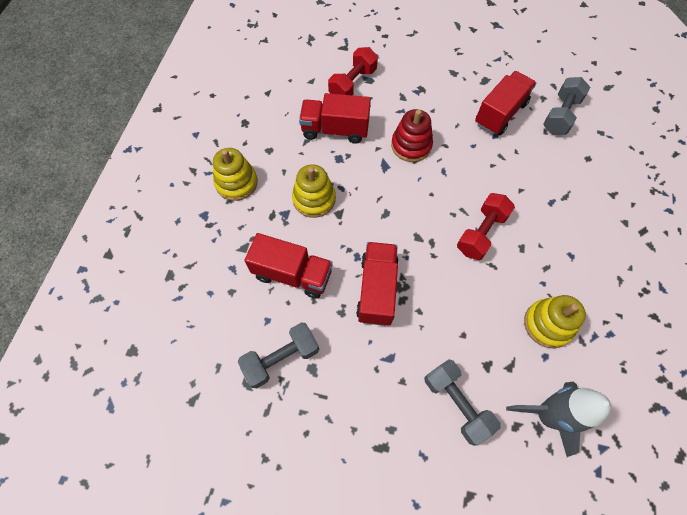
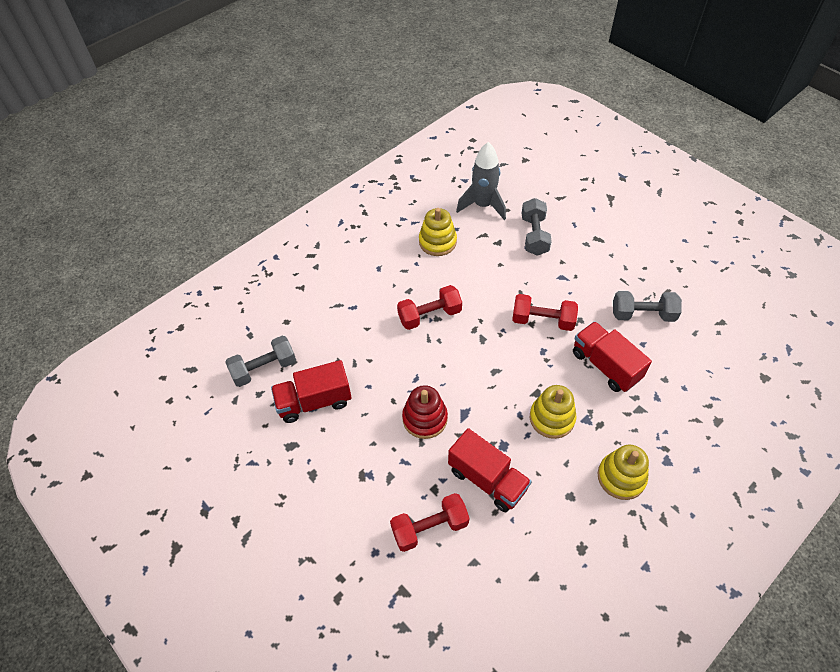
camera: 145 degrees left, 10 degrees down
(377, 290) = (542, 320): red truck -> red dumbbell

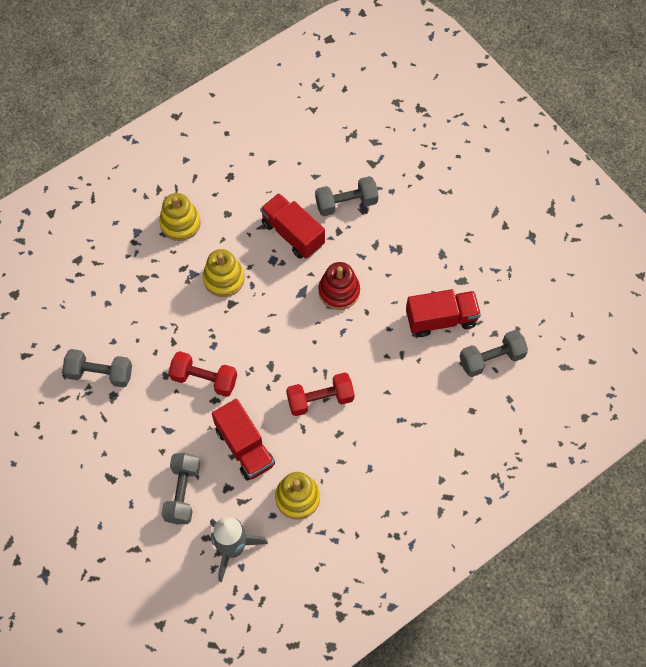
camera: 175 degrees left, 10 degrees up
(429, 527) = (346, 203): red dumbbell -> grey dumbbell
(605, 365) = (158, 323): red truck -> red truck (244, 447)

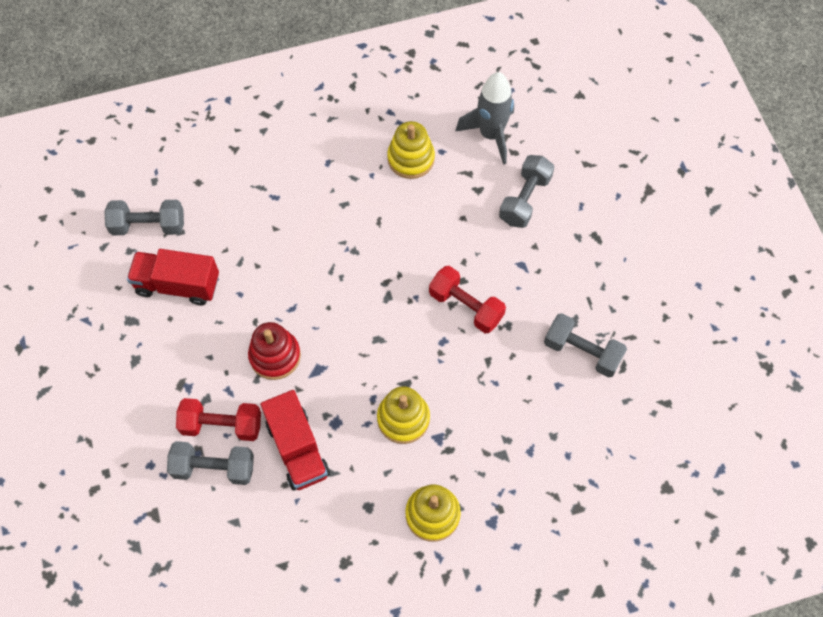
camera: 160 degrees left, 0 degrees up
(244, 447) = (446, 222): red truck -> none
(320, 399) = (348, 244): red dumbbell -> red dumbbell (222, 425)

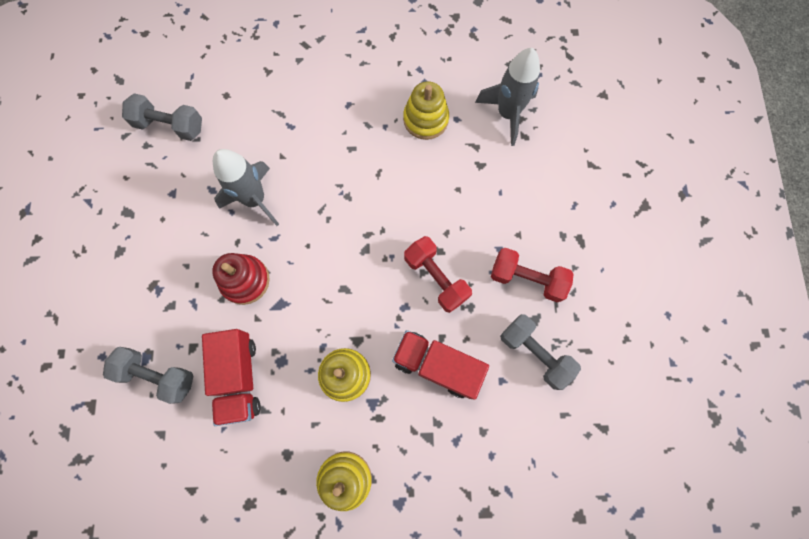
camera: 15 degrees right, 10 degrees up
(178, 285) = (178, 189): red truck -> red truck (437, 365)
(222, 425) = (177, 335): red dumbbell -> red dumbbell (527, 279)
(260, 276) = (255, 199): none -> grey rocket
(524, 199) = (522, 185): grey dumbbell -> none

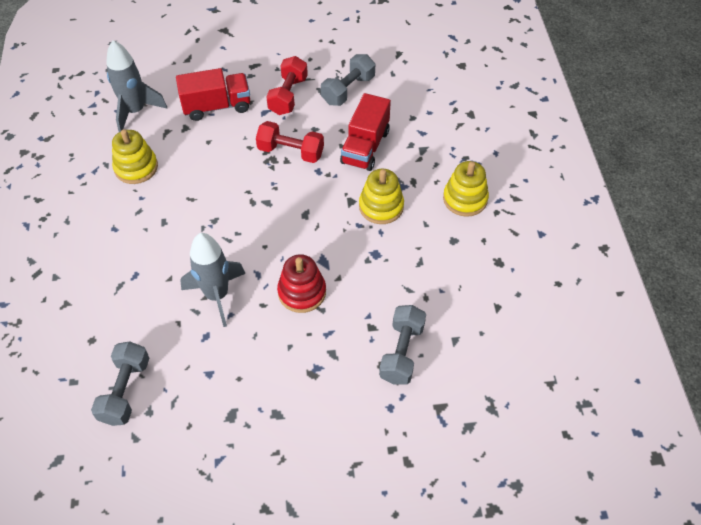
camera: 95 degrees left, 20 degrees down
(238, 378) = (394, 284): red truck -> red truck (217, 106)
(436, 278) = (291, 152): red dumbbell -> red dumbbell turned 60 degrees clockwise

